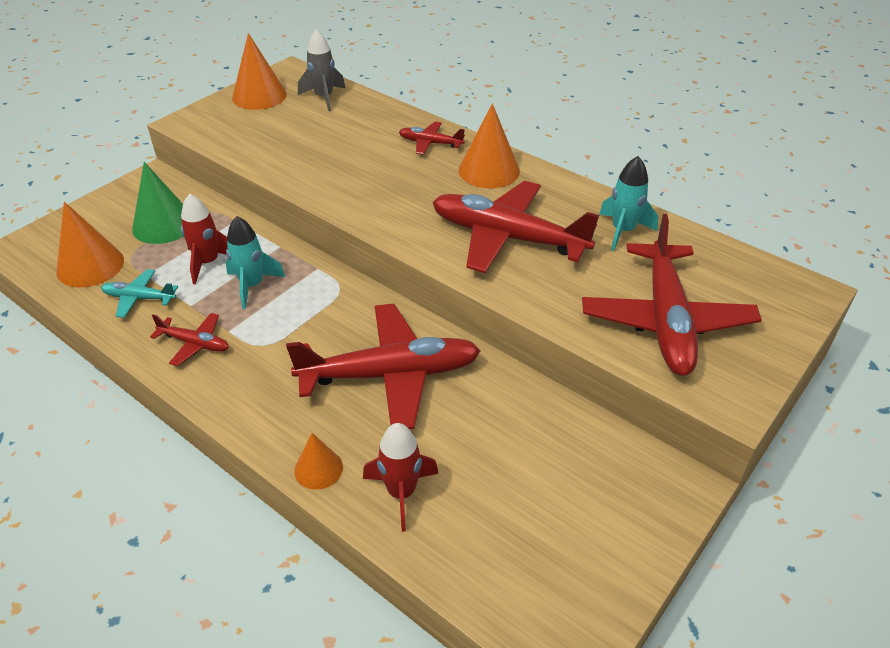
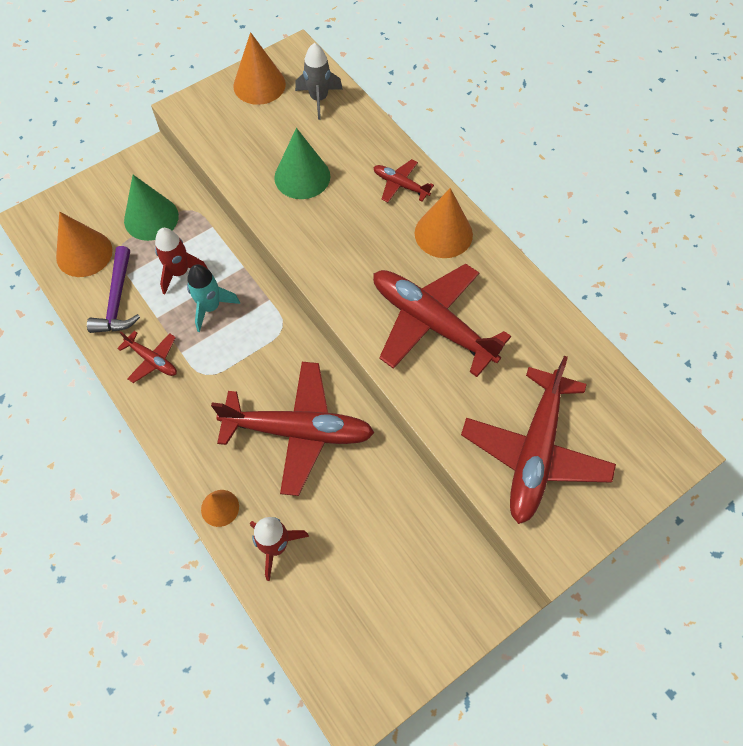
camera: 15 degrees right, 20 degrees up
(139, 298) = (117, 300): turquoise plane -> purple hammer
(326, 152) = (302, 176): none -> green cone
(623, 231) = (539, 339): turquoise rocket -> none

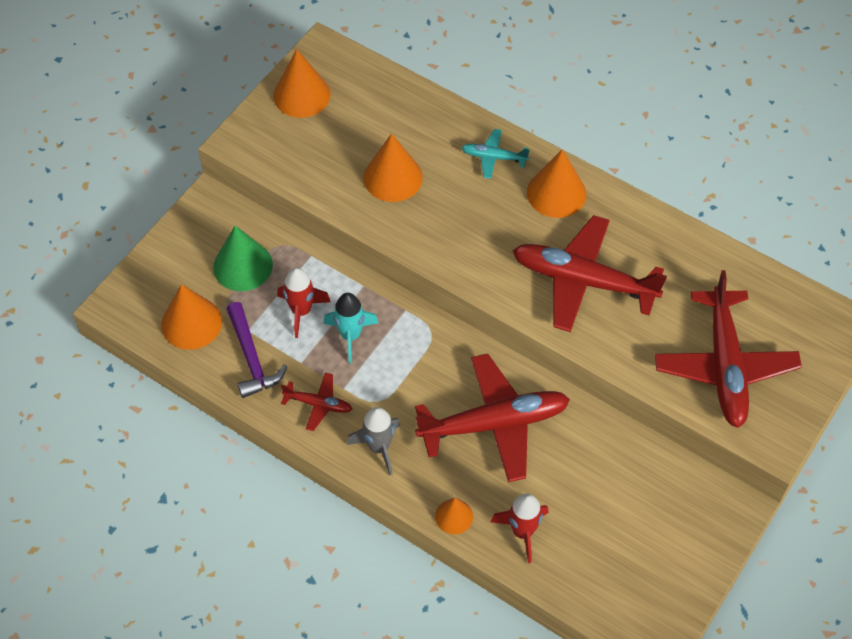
camera: 20 degrees left, 5 degrees down
(302, 176) = (393, 177): green cone -> orange cone
(319, 99) = (370, 93): grey rocket -> grey rocket (379, 447)
(400, 185) = (493, 157): red plane -> turquoise plane

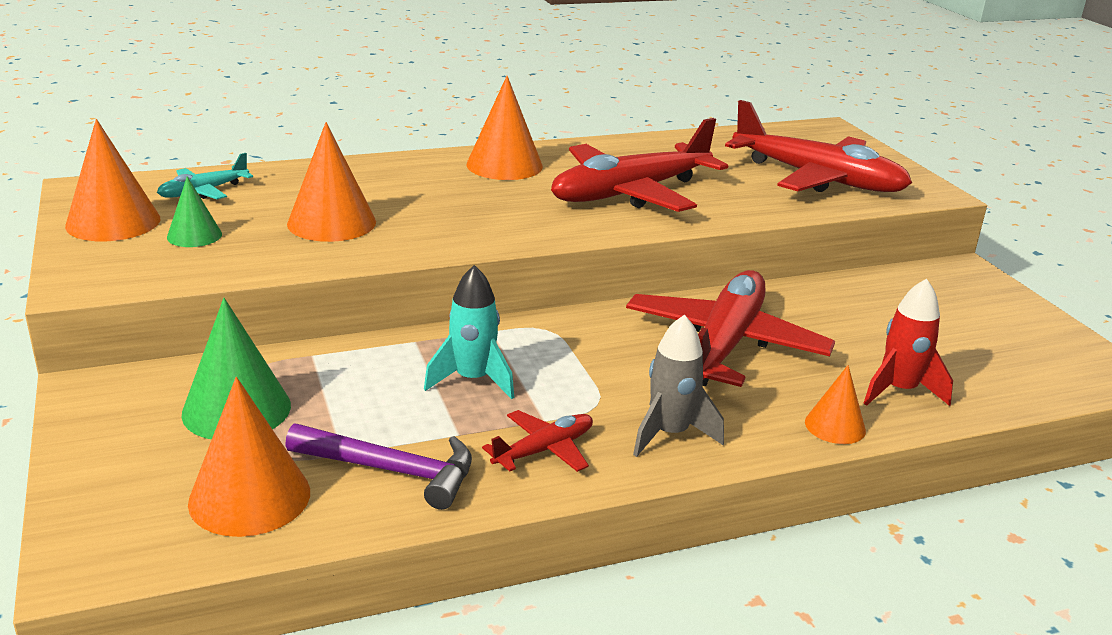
camera: 55 degrees left, 30 degrees down
(301, 311) = (381, 398): red rocket -> none
(321, 137) = (194, 235): none -> green cone
(493, 157) = (408, 172): turquoise plane -> turquoise plane (204, 191)

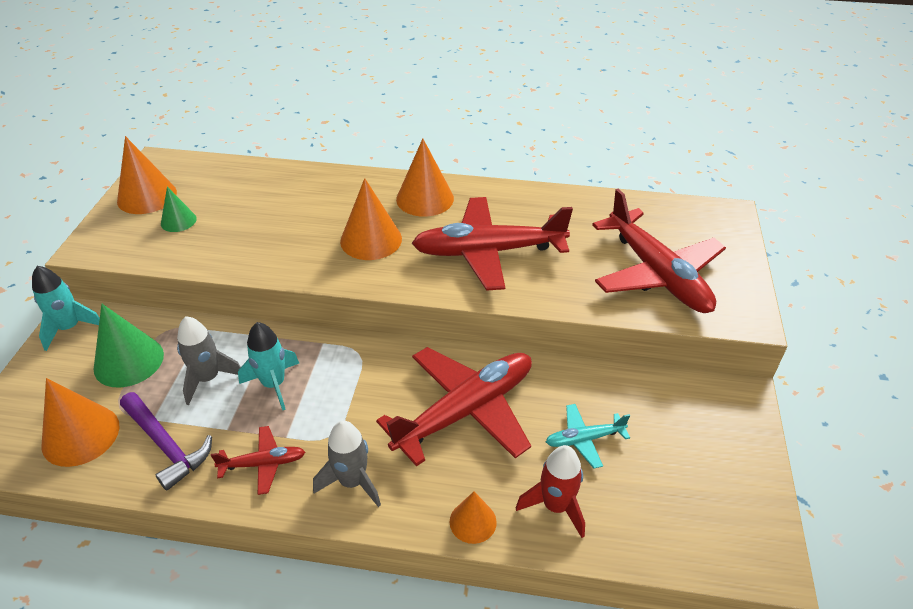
camera: 30 degrees right, 15 degrees up
(97, 400) = (70, 328): none -> turquoise rocket
(204, 191) = (217, 180): turquoise plane -> turquoise plane (584, 439)
(331, 222) = (264, 230): orange cone -> orange cone (371, 240)
(376, 397) = (208, 378): none -> grey rocket

